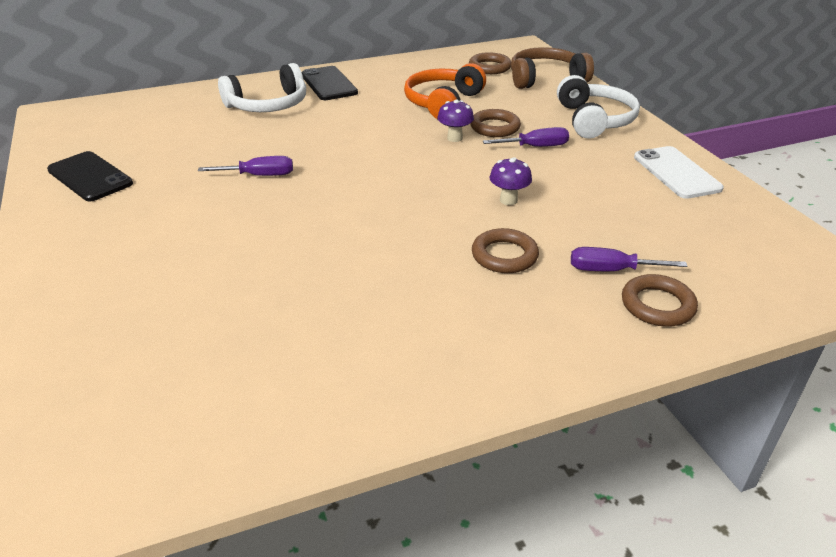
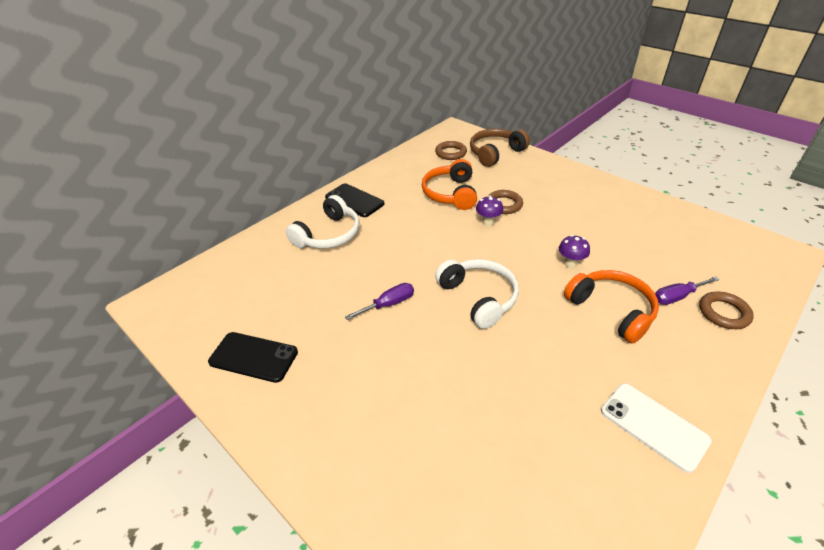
camera: 25 degrees left, 5 degrees up
(504, 255) = (611, 310): brown ring -> orange headphones
(535, 147) = (543, 213): purple screwdriver -> none
(594, 120) = (556, 179): white headphones -> white headphones (478, 297)
(676, 173) = (638, 206): white phone -> white phone (653, 426)

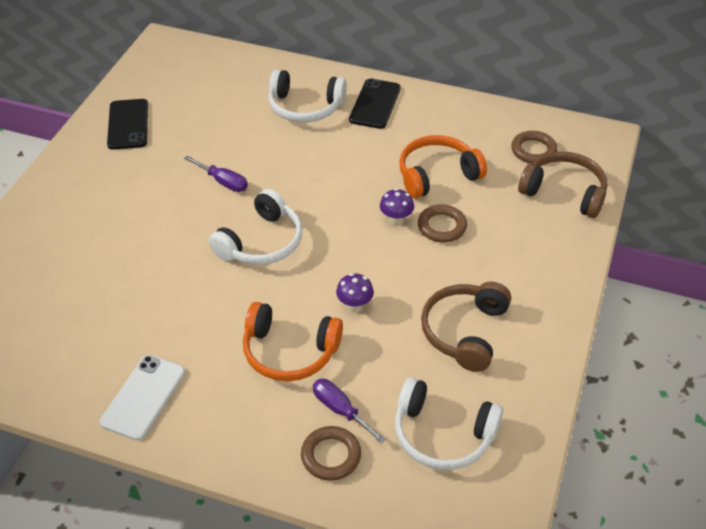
camera: 65 degrees right, 5 degrees up
(608, 221) = (465, 332): none -> brown headphones
(611, 310) = (289, 351): orange headphones -> orange headphones turned 75 degrees clockwise
(702, 254) = (442, 434): none -> white headphones

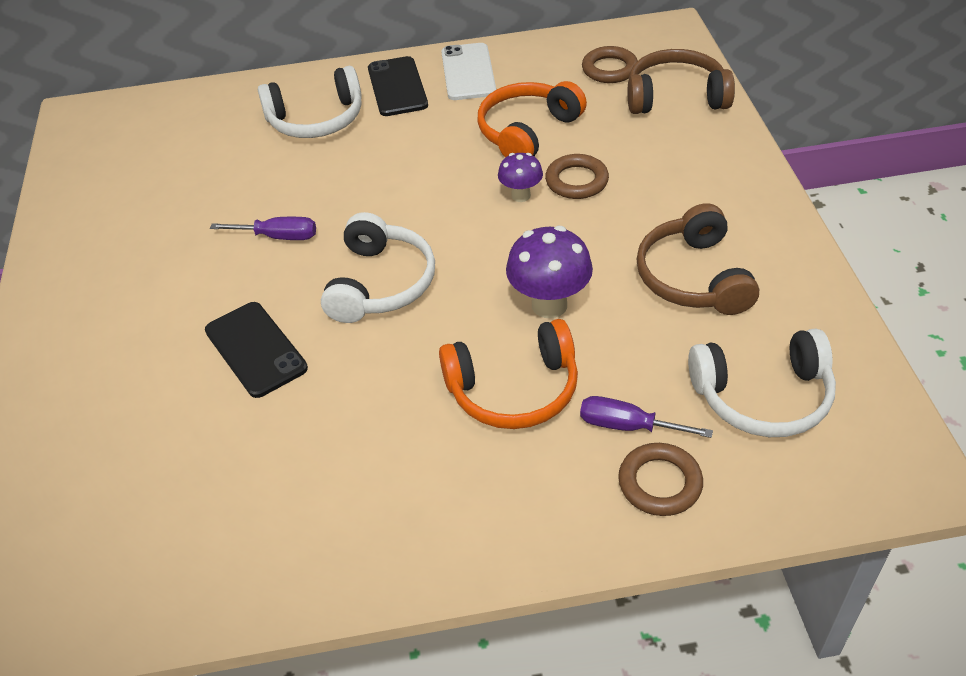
camera: 25 degrees left, 0 degrees up
(128, 124) = (100, 221): black phone -> black phone (256, 349)
(143, 397) = (371, 531): white phone -> white phone (468, 72)
(354, 306) = (549, 305): purple mushroom -> purple mushroom, size x1.68

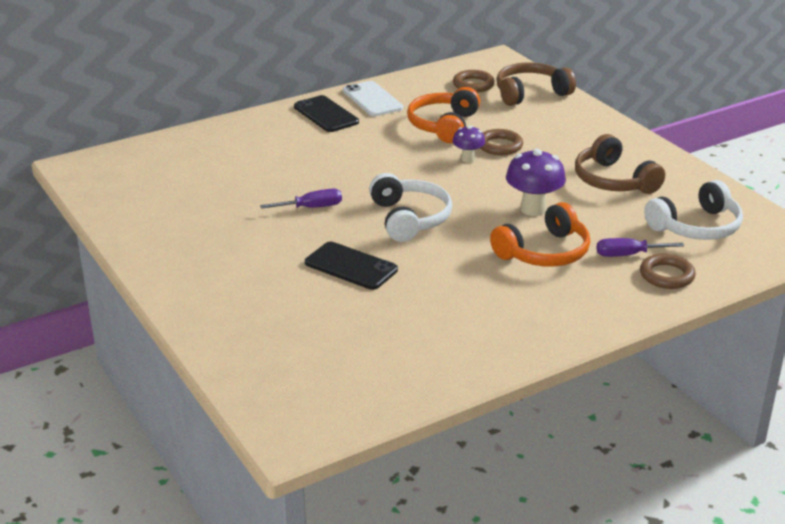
camera: 25 degrees left, 15 degrees down
(316, 119) = (280, 141): white headphones -> none

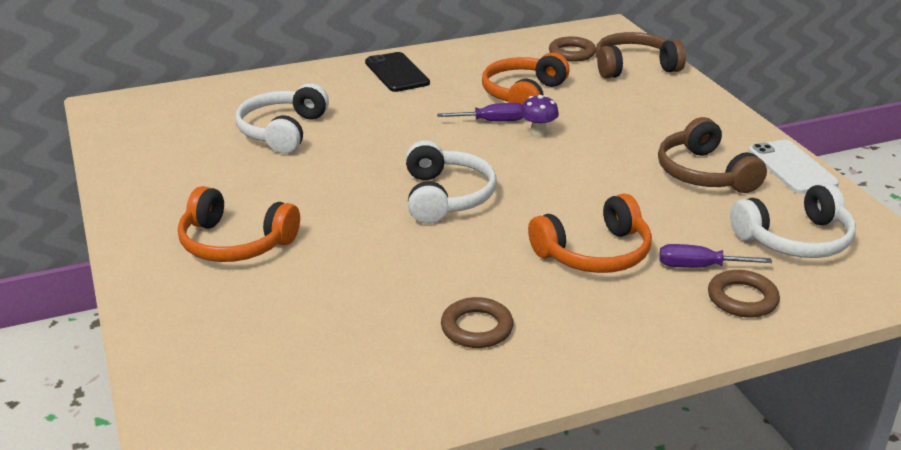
camera: 10 degrees right, 0 degrees up
(247, 175) = (283, 131): none -> white headphones
(249, 272) = (235, 243): none -> orange headphones
(312, 207) = (339, 174): purple screwdriver -> purple screwdriver (492, 121)
(351, 266) = (355, 247): black phone -> none
(372, 99) = (454, 60): white phone -> white phone (791, 167)
(499, 146) = (580, 122): brown ring -> brown ring (477, 328)
(533, 209) = (597, 199): purple mushroom -> none

